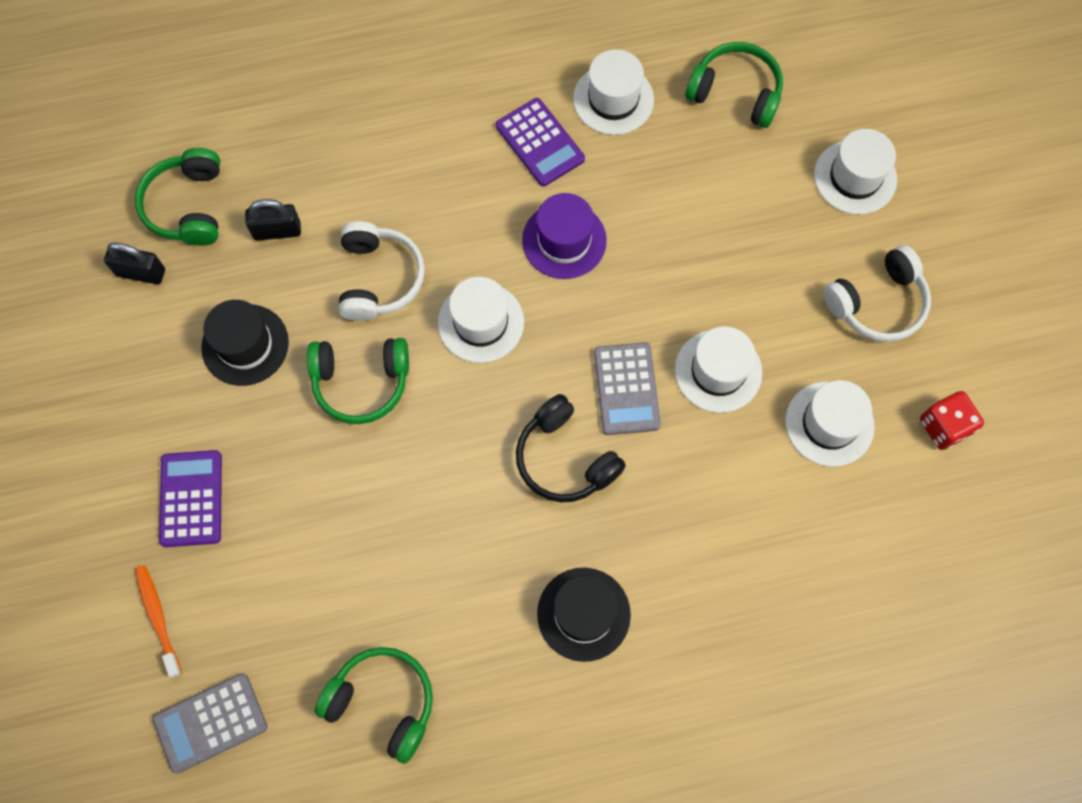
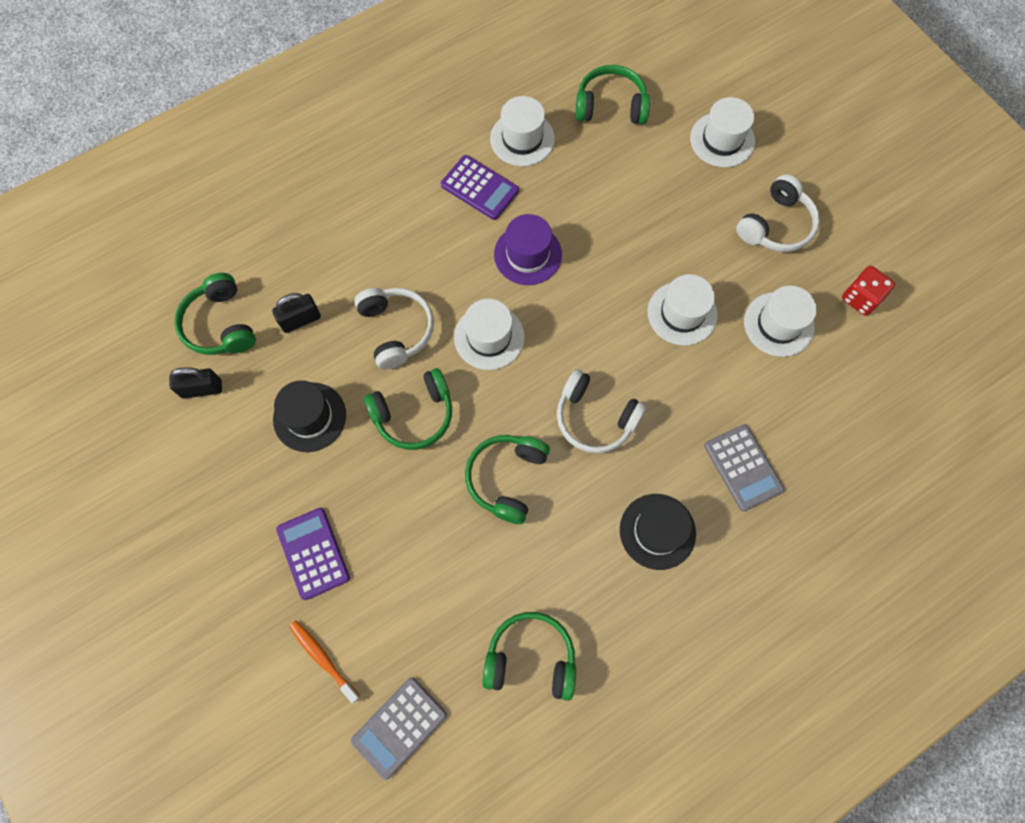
camera: 20 degrees left, 0 degrees up
(436, 492) = (507, 478): none -> green headphones
(565, 458) = (595, 418): black headphones -> white headphones
(626, 389) = (619, 350): grey calculator -> grey calculator (743, 467)

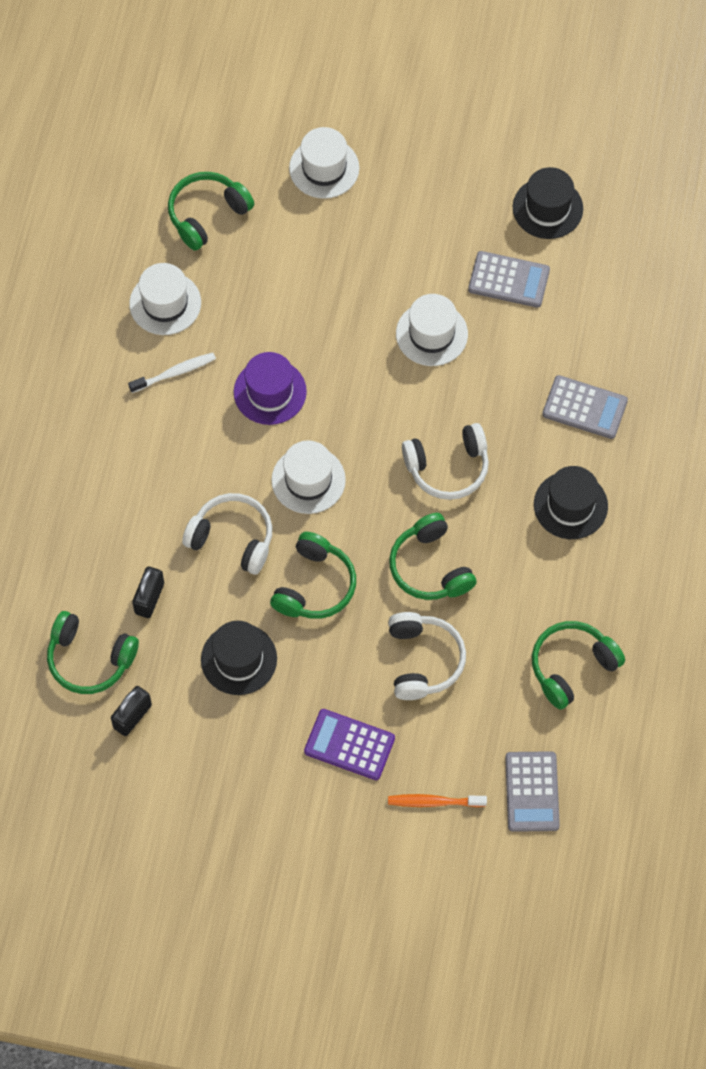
camera: 45 degrees left, 5 degrees down
(479, 188) = (175, 373): purple calculator -> white toothbrush
(776, 225) = (432, 204): white headphones -> white headphones (423, 660)
(778, 324) = (509, 280): white hat -> grey calculator
(860, 298) = (547, 208): red dice -> black hat

